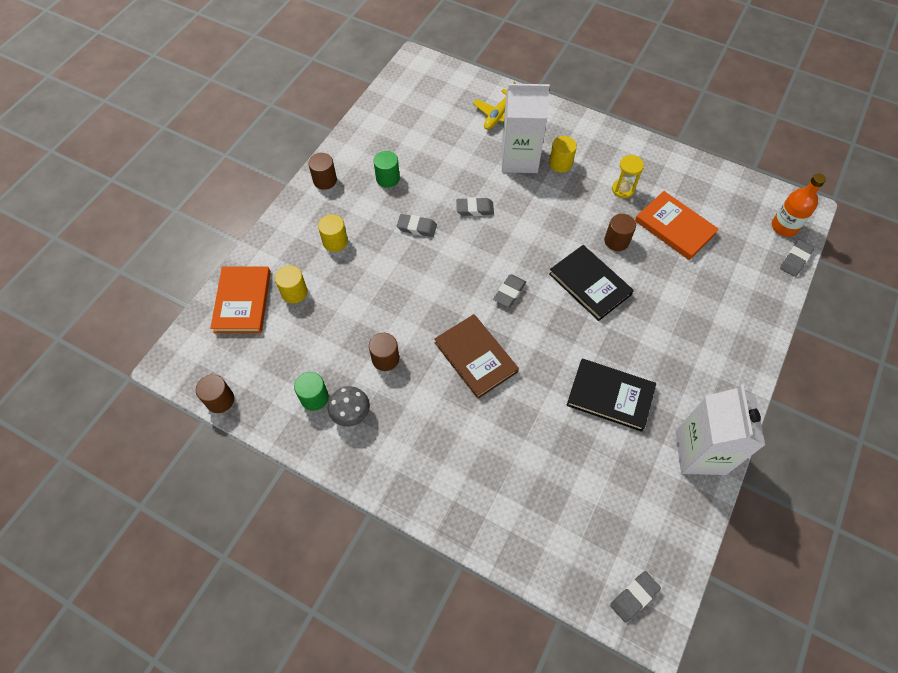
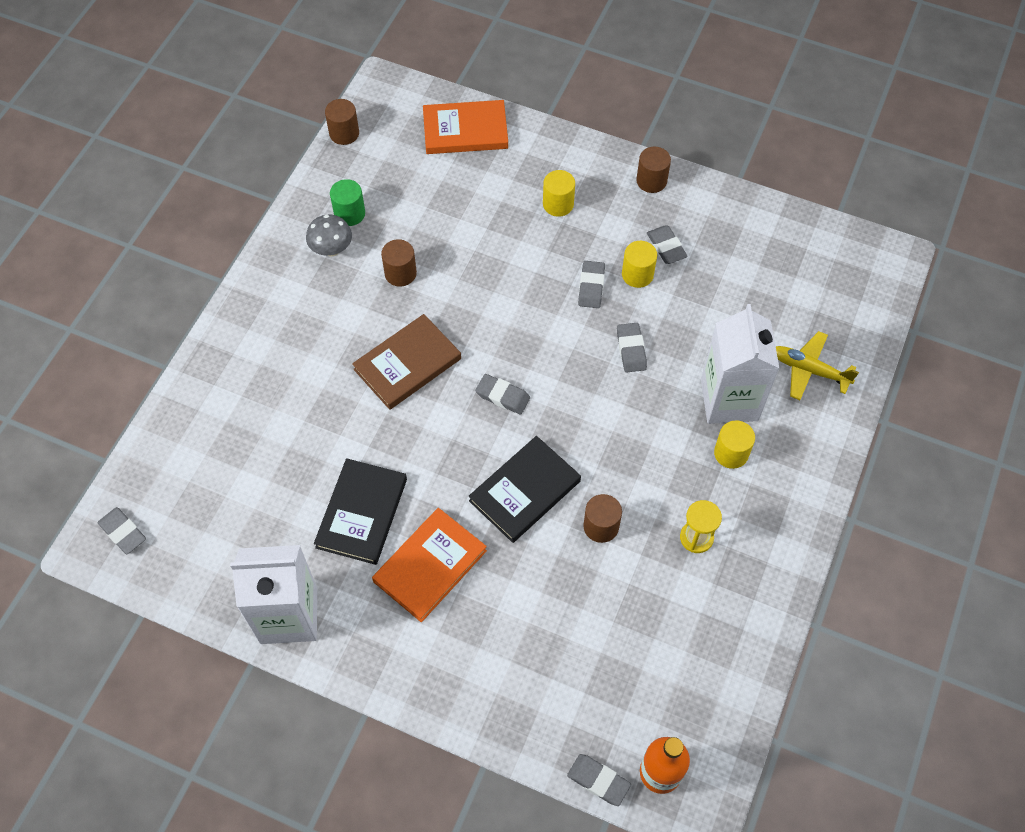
camera: 85 degrees right, 0 degrees up
(294, 292) = (481, 175): yellow cylinder -> yellow cylinder (637, 274)
(387, 178) = (666, 247): green cylinder -> grey eraser
(674, 227) = (636, 607): orange book -> orange book (430, 566)

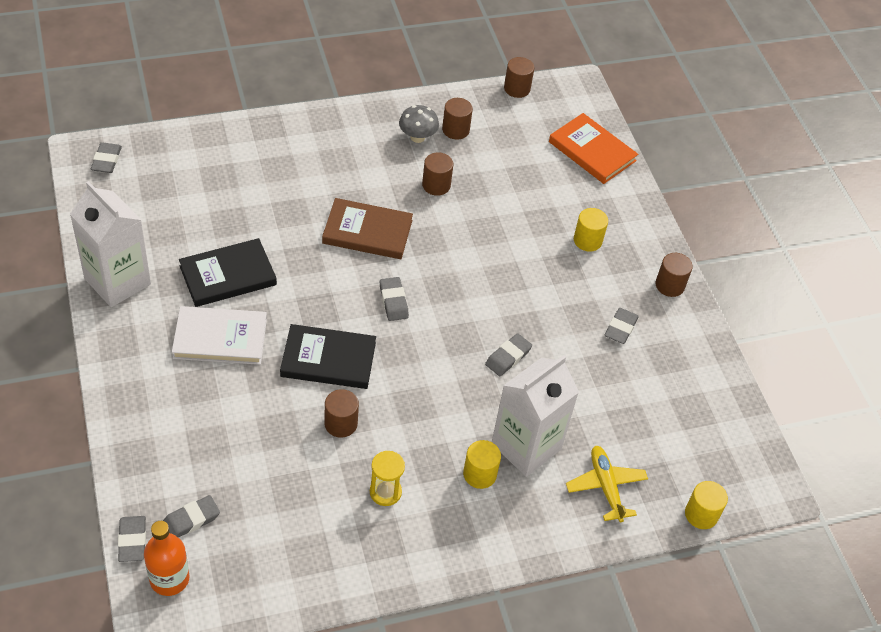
camera: 45 degrees right, 10 degrees down
(349, 213) = (455, 130): green cylinder -> brown cylinder
(430, 566) = (220, 338): orange book -> white book
(591, 287) = (537, 301): grey eraser -> grey eraser (191, 519)
(637, 274) = (577, 324): yellow cylinder -> yellow cylinder (701, 514)

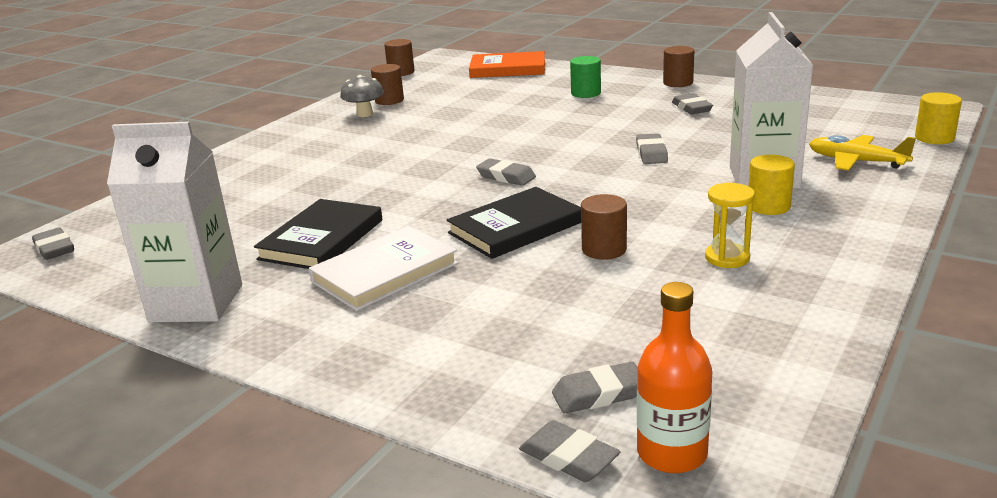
camera: 35 degrees left, 25 degrees down
(191, 519) = (599, 394): grey eraser -> grey eraser turned 60 degrees clockwise
(367, 232) = (412, 162): brown book -> none
(436, 185) = (424, 123): brown cylinder -> none
(587, 240) = (586, 93): yellow cylinder -> green cylinder

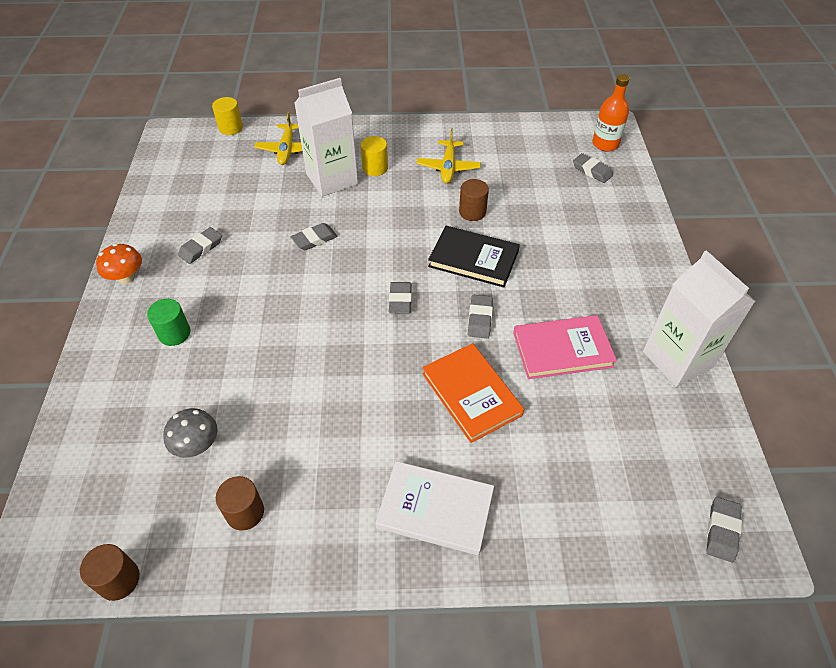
camera: 125 degrees left, 25 degrees up
(322, 239) = (562, 349): black book -> pink book
(365, 114) = (301, 507): grey mushroom -> grey mushroom (197, 445)
(385, 273) = (570, 290): white book -> white book (435, 509)
(508, 69) = (89, 448): orange book -> orange book (471, 394)
(569, 457) = (633, 165): grey eraser -> grey eraser (480, 319)
(678, 83) = (127, 278): brown cylinder -> orange mushroom
(727, 258) = (448, 167): yellow hourglass -> yellow plane

